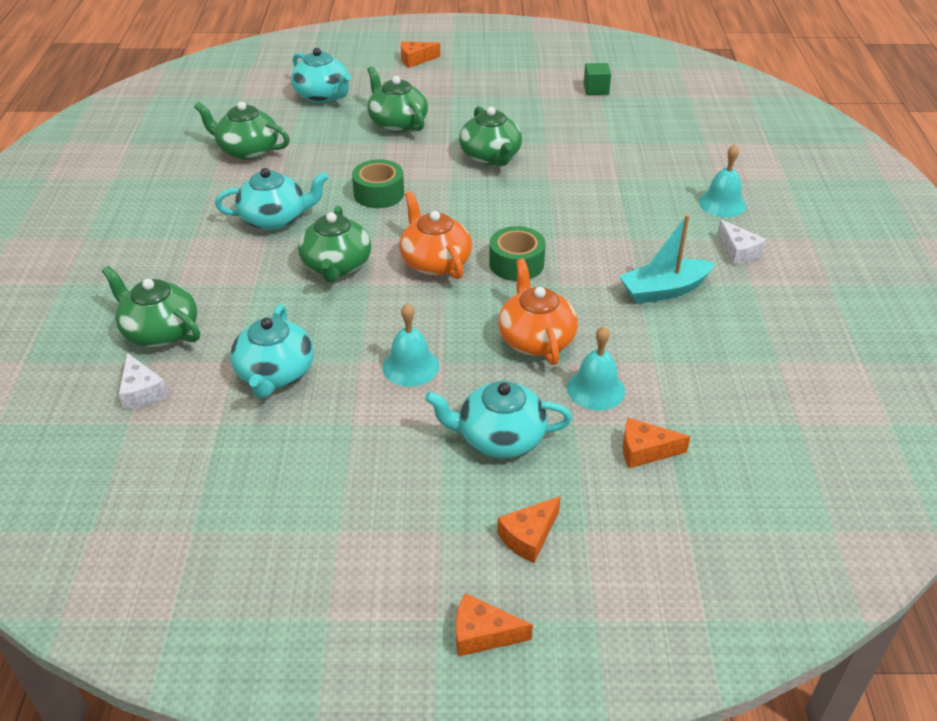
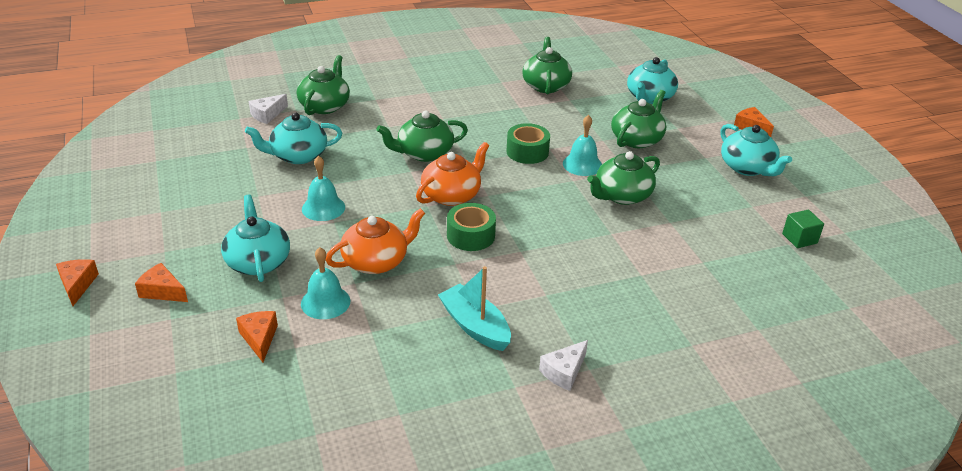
camera: 70 degrees right, 5 degrees down
(275, 219) = (467, 116): turquoise teapot -> turquoise teapot (747, 168)
(722, 203) = (645, 353): turquoise bell -> turquoise bell (582, 164)

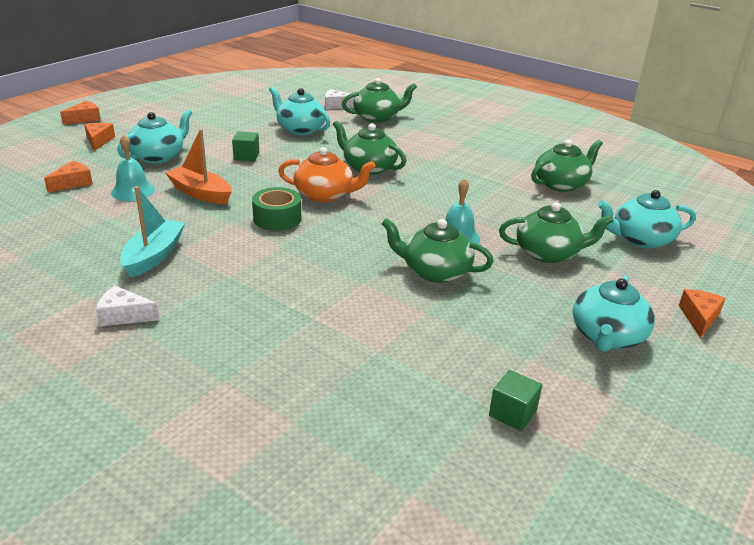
camera: 55 degrees right, 5 degrees down
(323, 208) = (246, 156): turquoise bell -> green cube
(376, 261) = (201, 193): orange teapot -> orange boat
(527, 152) = (437, 206): green tape -> none

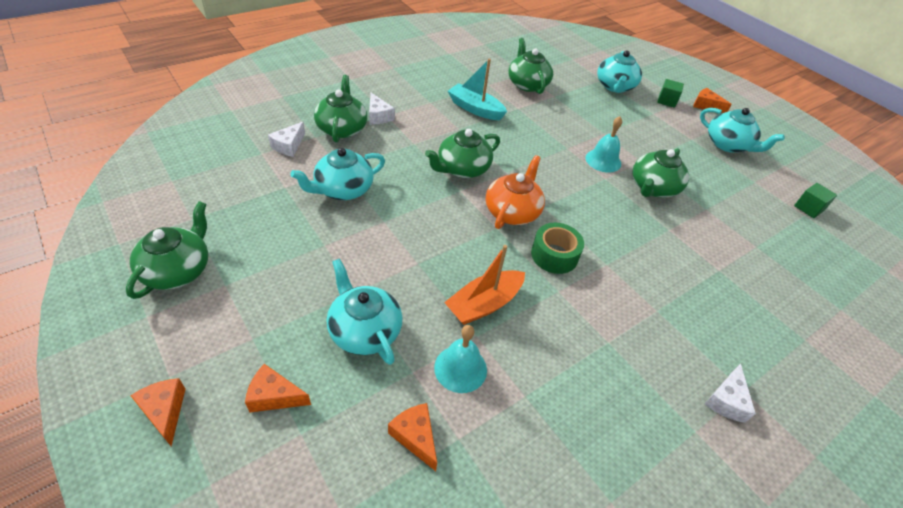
camera: 75 degrees left, 15 degrees up
(154, 256) = (618, 364): turquoise boat -> turquoise boat (475, 109)
(246, 156) = (399, 248): green cube -> green cube (666, 101)
(411, 127) = (378, 116): none -> white cheese
(548, 253) = (630, 129): green teapot -> green teapot (178, 270)

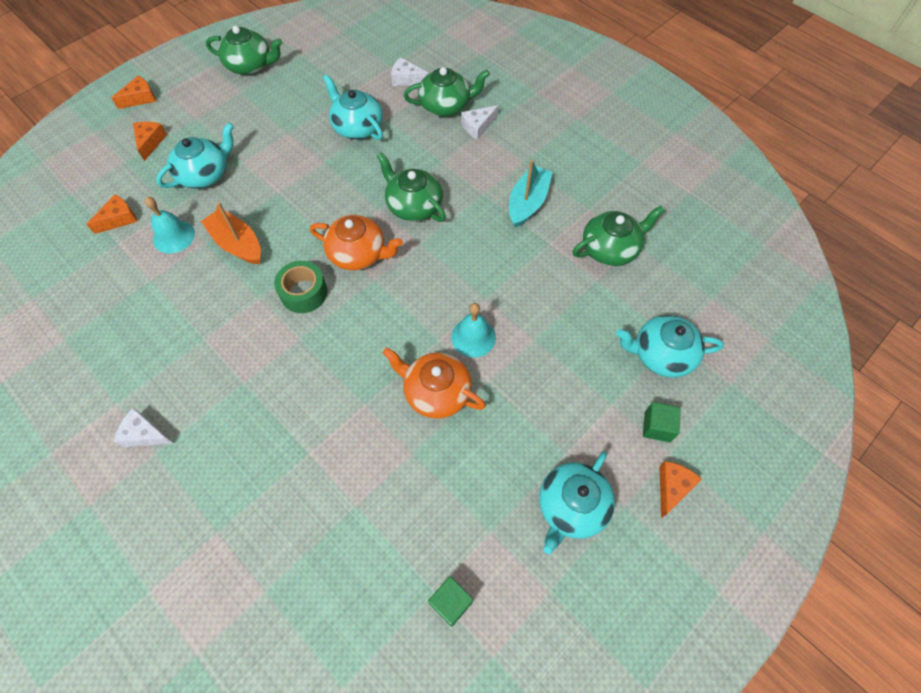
camera: 85 degrees right, 15 degrees up
(653, 188) = (436, 392): green teapot -> orange teapot

